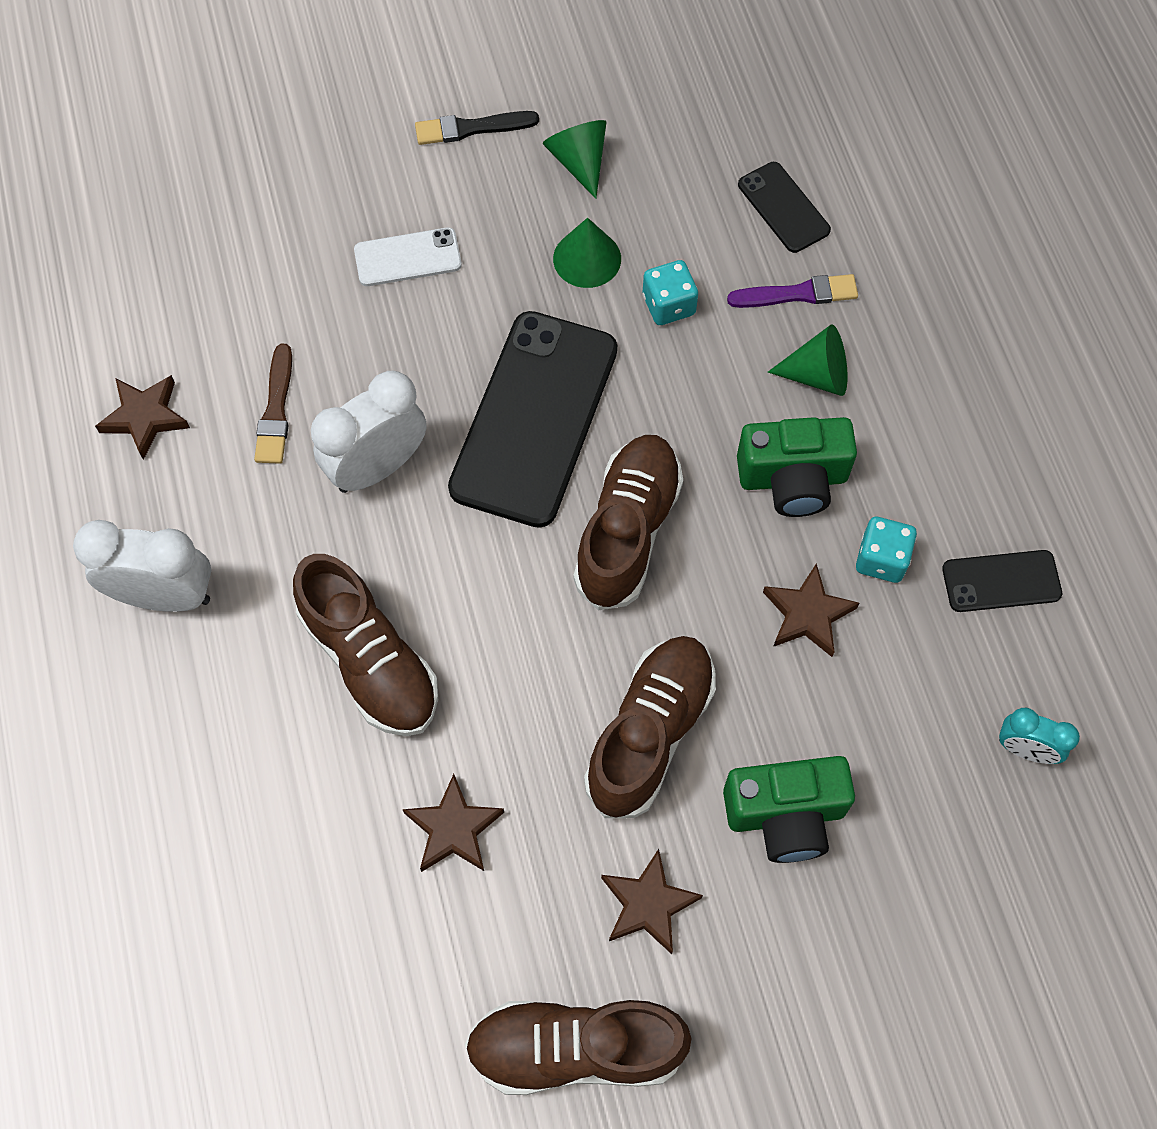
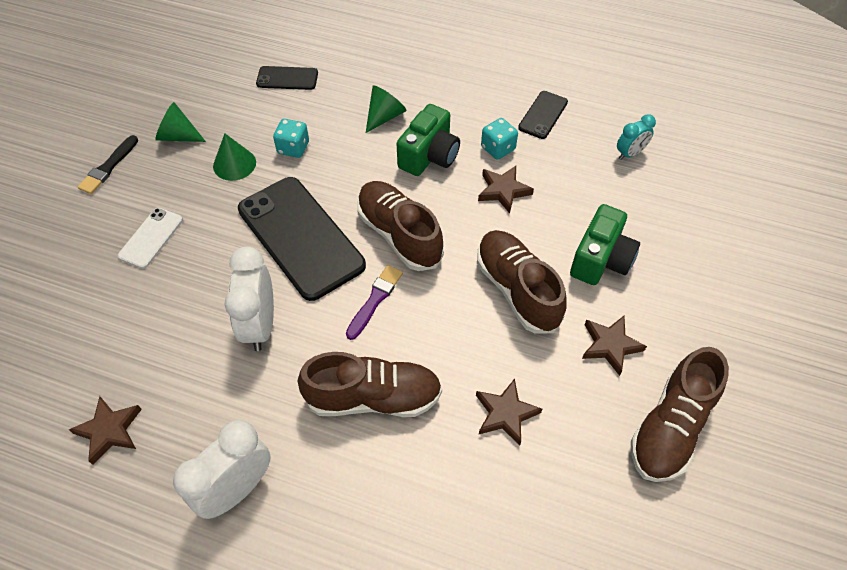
camera: 55 degrees left, 10 degrees down
(276, 410) = (176, 355): brown brush -> none
(798, 294) = (336, 99): purple brush -> purple brush (375, 300)

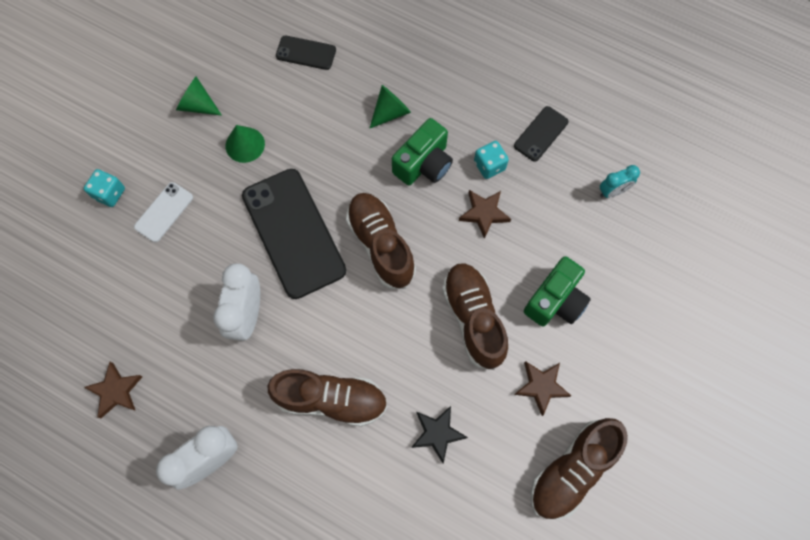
camera: 10 degrees right, 15 degrees up
(108, 167) = (133, 130): black brush -> none
(293, 148) = (300, 135): turquoise dice -> turquoise dice (109, 193)
(375, 300) = (348, 307): purple brush -> none
(505, 414) = (437, 433): brown star -> black star

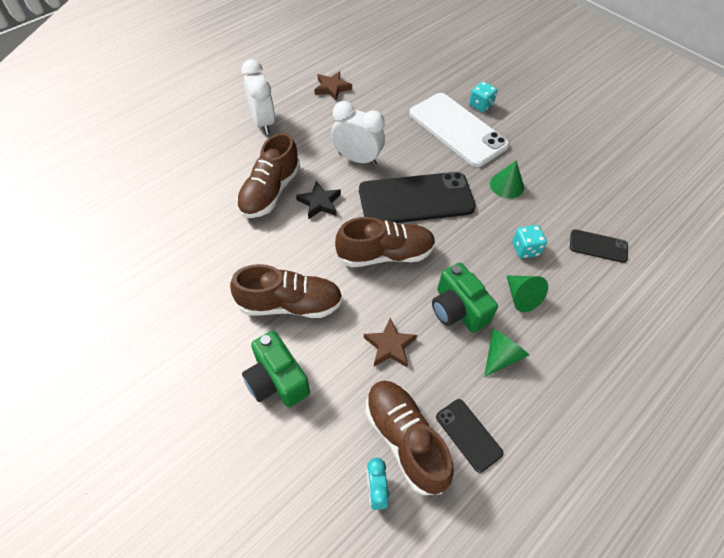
camera: 105 degrees right, 15 degrees down
(164, 212) = (457, 130): white phone -> white phone, size x2.09
(197, 105) = (550, 163): green cone -> green cone (501, 356)
(306, 53) = (598, 246): black phone -> black phone turned 75 degrees clockwise
(437, 433) = (208, 250): black star -> black star (319, 203)
(489, 165) = (441, 368): turquoise dice -> turquoise dice (525, 249)
(541, 386) = (204, 339): brown star -> none
(572, 470) = (122, 338): brown shoe -> brown shoe (405, 439)

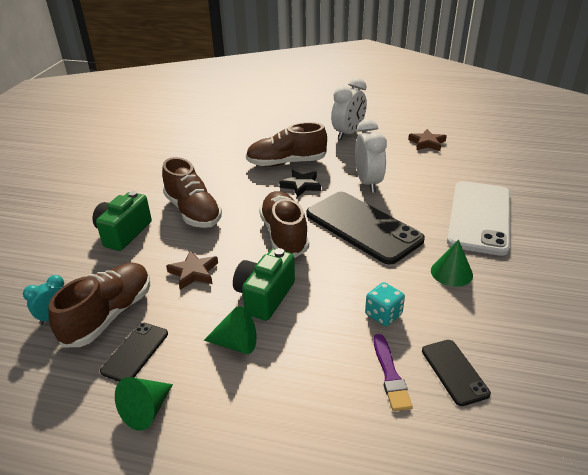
camera: 60 degrees right, 20 degrees down
(385, 254) = (284, 235): brown shoe -> brown shoe turned 150 degrees counterclockwise
(480, 105) = (534, 218): turquoise dice -> none
(521, 297) = (318, 333): green cone -> green cone (146, 410)
(583, 280) = (390, 375): none -> purple brush

